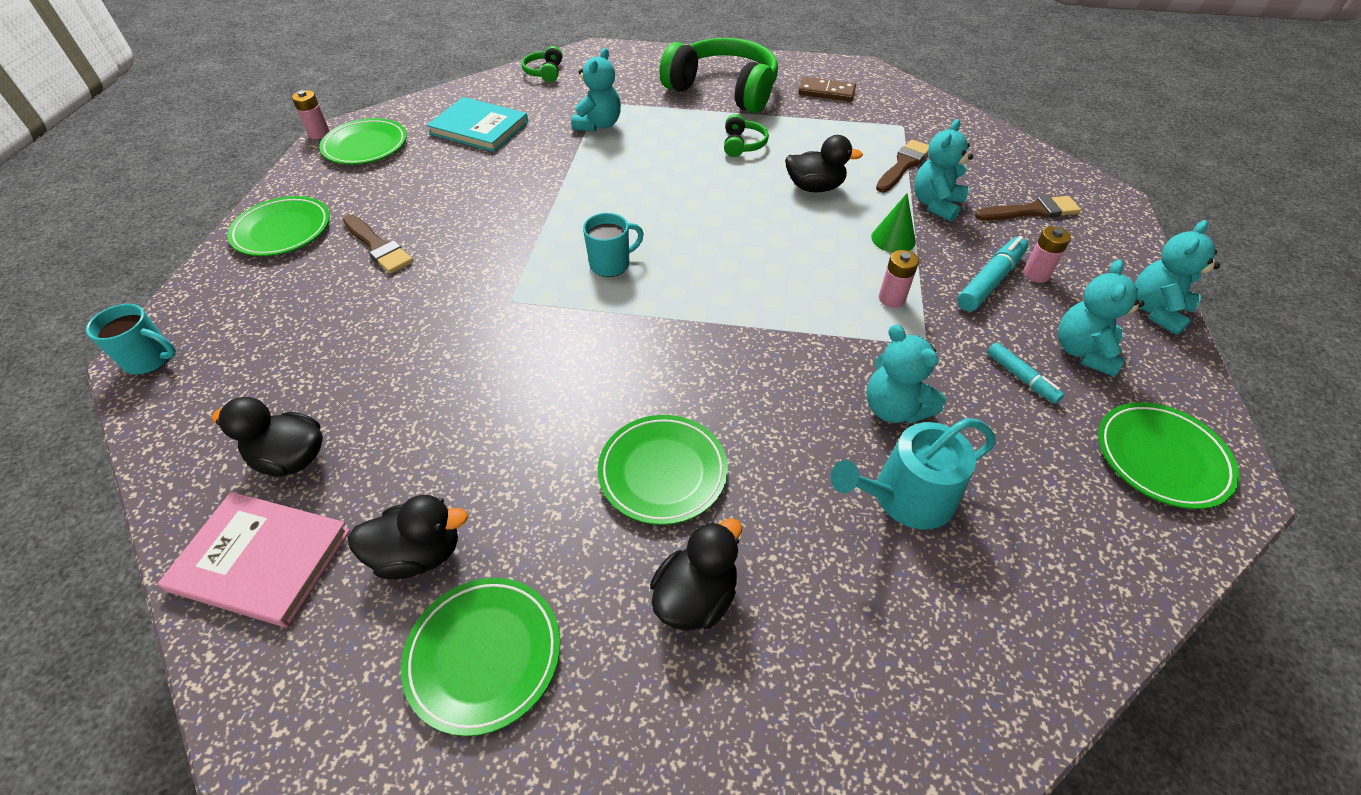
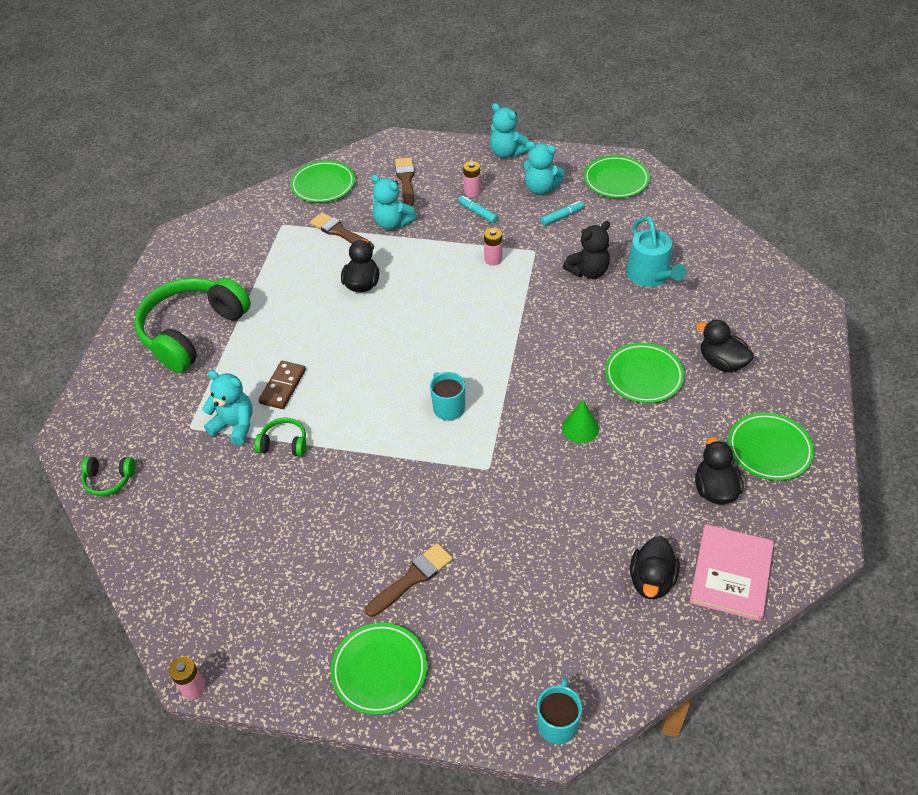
camera: 85 degrees left, 0 degrees up
(365, 146) = (231, 630): green plate -> green plate (323, 185)
(479, 128) = (217, 527): turquoise book -> none
(743, 144) = (291, 323): green headphones -> green headphones (284, 443)
(826, 92) = (216, 263): brown domino -> brown domino (283, 386)
(893, 239) = (430, 250): green cone -> green cone (580, 428)
(894, 408) = (588, 271): turquoise teddy bear -> black teddy bear
(990, 281) = (478, 213): turquoise marker -> turquoise marker, size x0.62

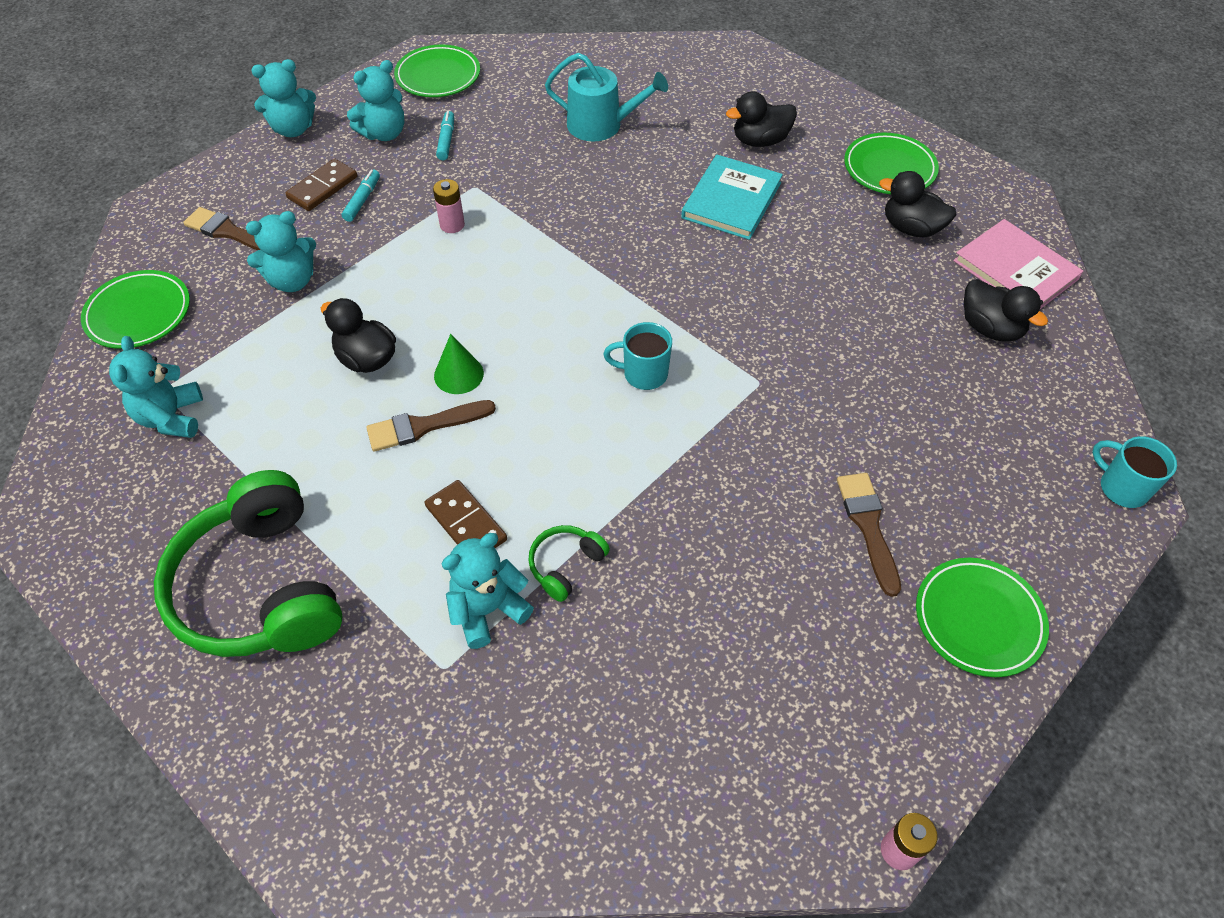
camera: 60 degrees left, 5 degrees up
(109, 480) = (457, 823): green headphones -> none
(268, 238) = (171, 417): none -> turquoise teddy bear
(339, 232) = (248, 338): brown brush -> brown brush (424, 426)
(472, 192) = (323, 188): pink battery -> brown domino
(478, 213) = (362, 200): turquoise marker -> turquoise marker turned 120 degrees clockwise
(580, 428) = (762, 281): green cone -> green cone (458, 374)
(588, 271) = (549, 163): black teddy bear -> none
(643, 376) = (731, 200): green plate -> turquoise book

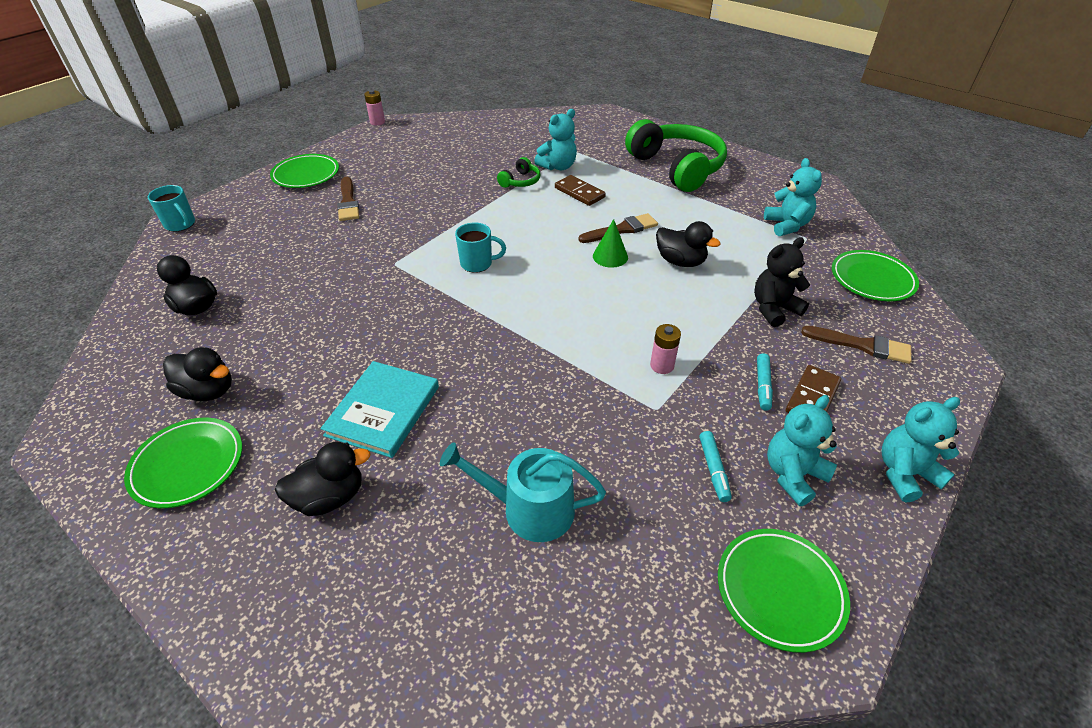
camera: 175 degrees right, 10 degrees down
(292, 280) = (774, 309): turquoise teddy bear -> black teddy bear
(1015, 270) = (135, 356): pink book -> none

